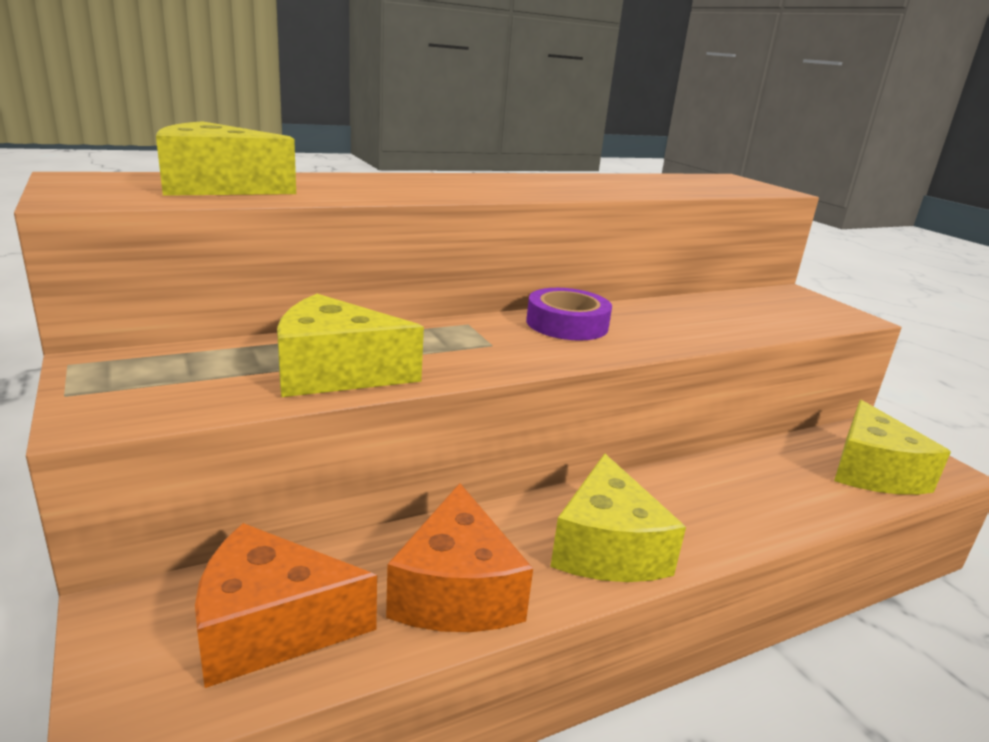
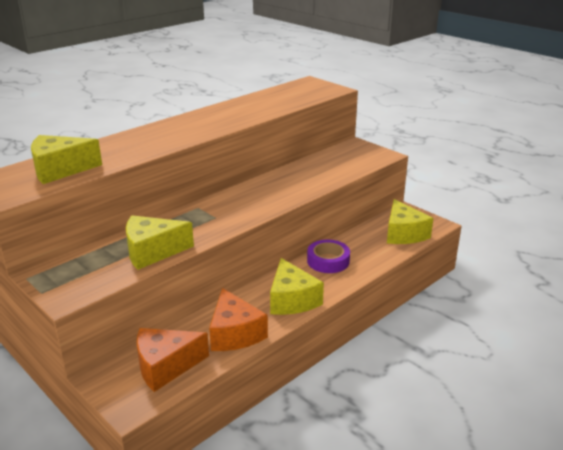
camera: 15 degrees left, 5 degrees up
(567, 324) = (246, 195): purple tape -> purple tape (328, 261)

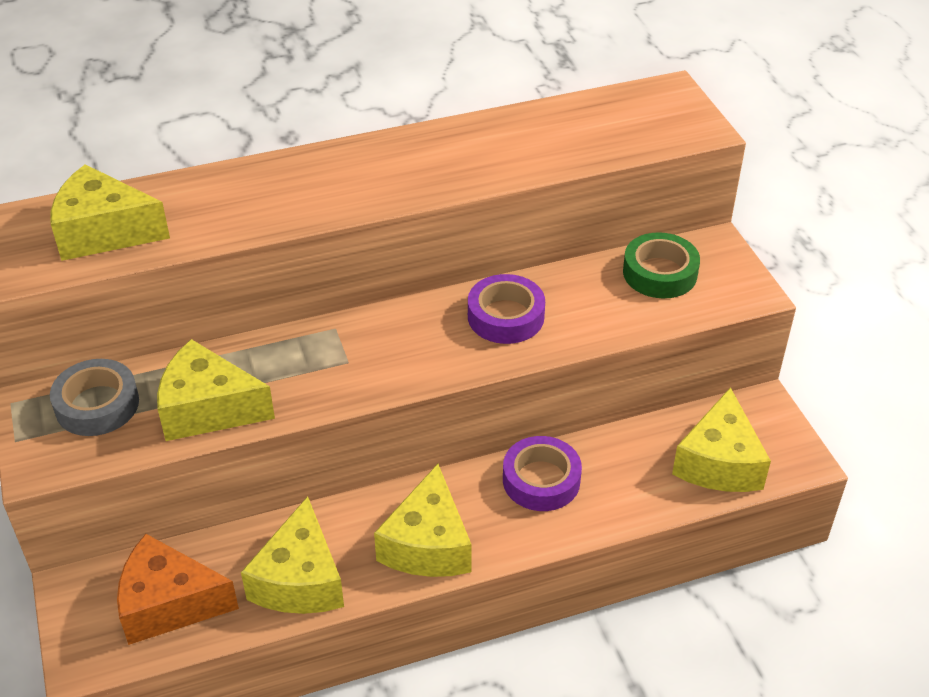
camera: 25 degrees right, 15 degrees up
(83, 266) = (97, 405): none -> grey tape
(234, 333) = (300, 580): orange cheese -> yellow cheese
(281, 185) = (505, 316): none -> purple tape
(340, 157) = (660, 273): none -> green tape

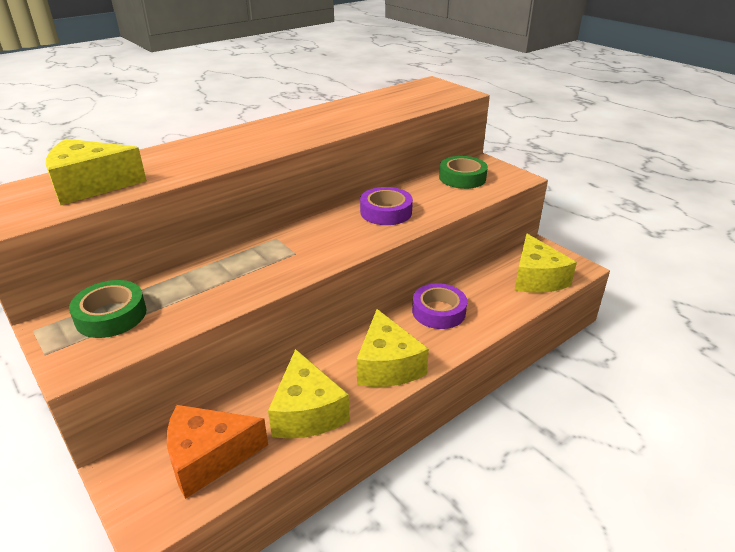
camera: 20 degrees left, 10 degrees down
(97, 405) = (111, 315): grey tape -> green tape
(208, 409) = (204, 299): yellow cheese -> none

